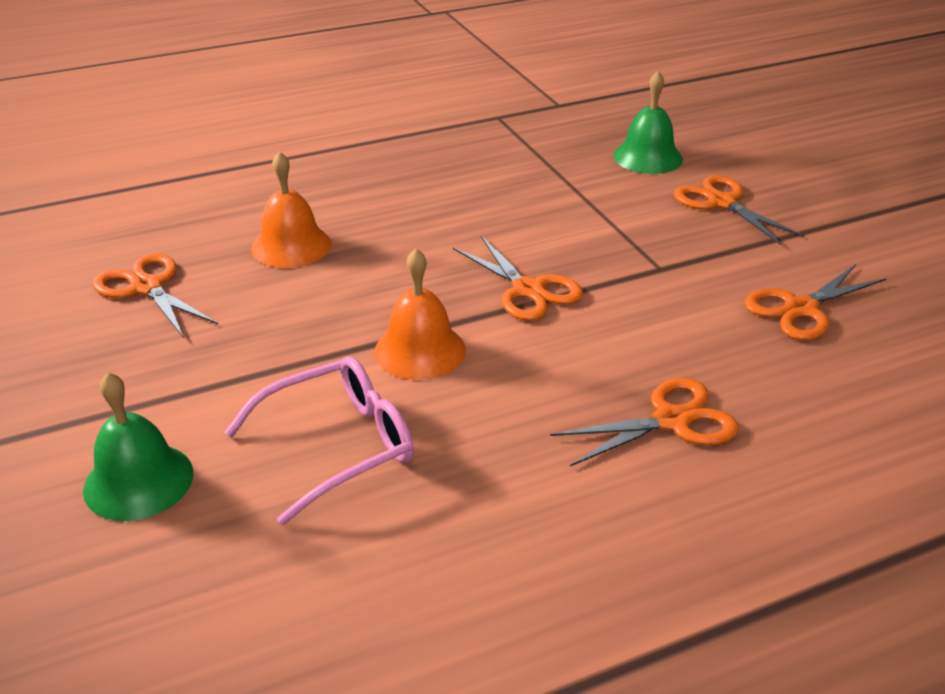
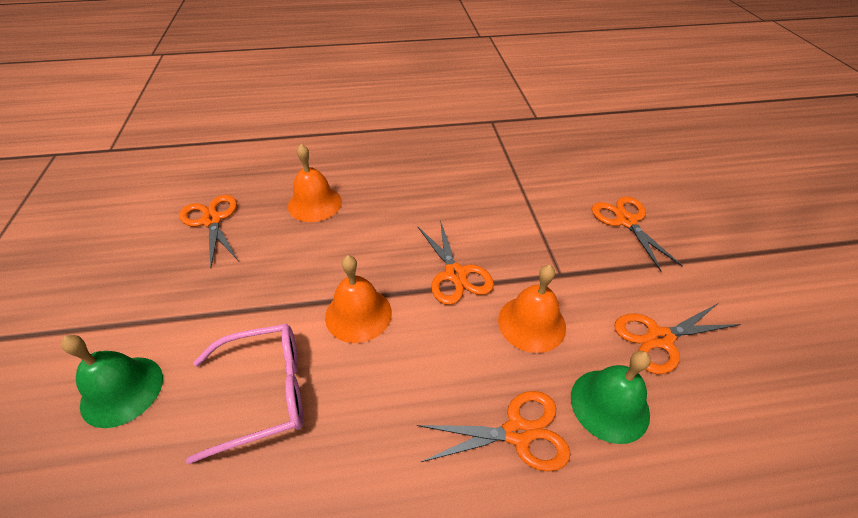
camera: 15 degrees right, 10 degrees up
(645, 321) = (531, 323): none -> orange bell
(648, 157) = (584, 171): green bell -> green bell (609, 405)

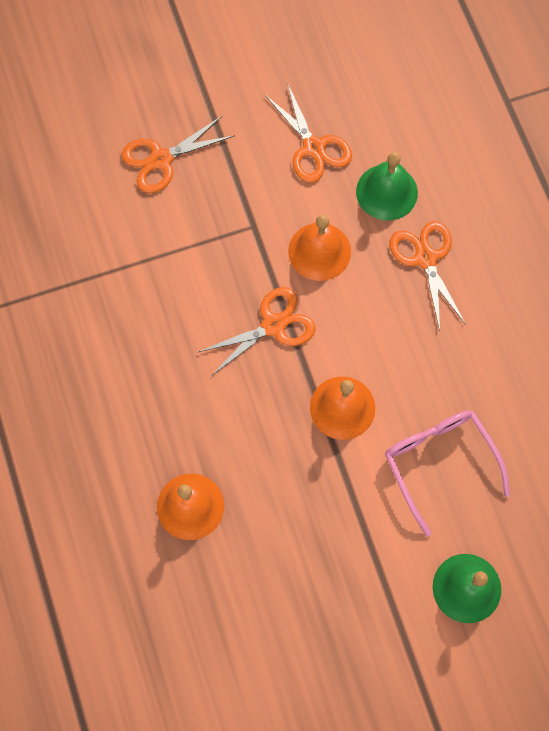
camera: 100 degrees left, 25 degrees up
(212, 220) = (241, 620): orange scissors -> none

